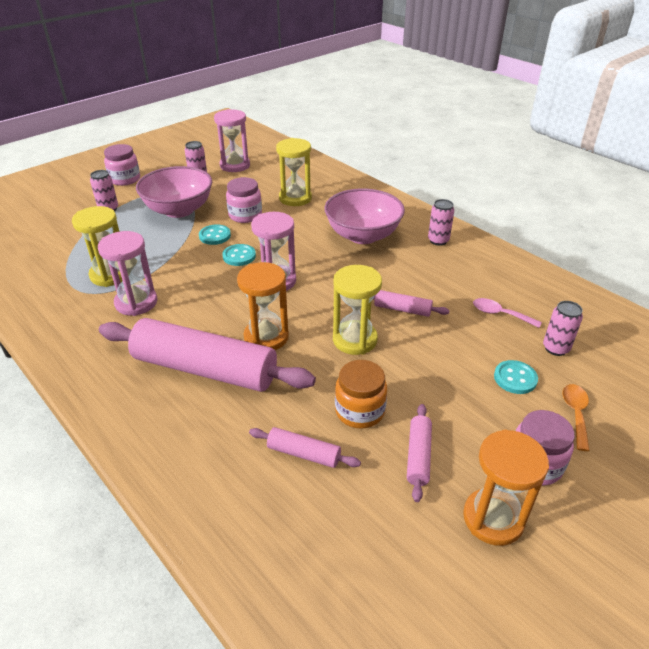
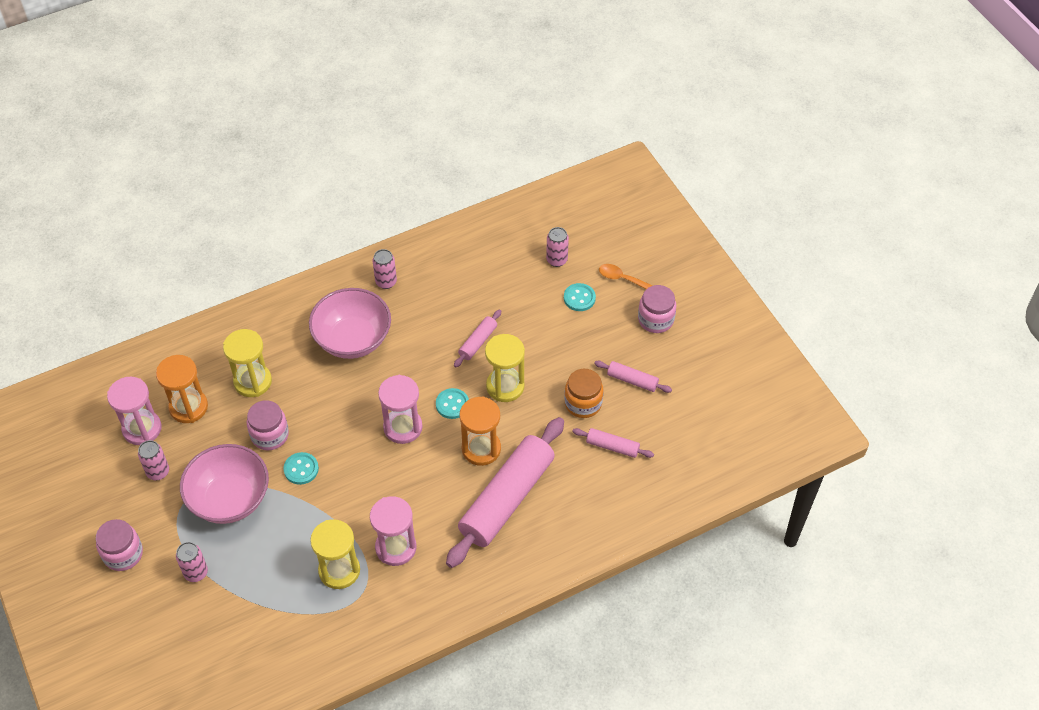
camera: 75 degrees left, 15 degrees up
(239, 256) = (349, 452): turquoise button -> turquoise button (452, 404)
(304, 454) = (612, 447): pink rolling pin -> pink rolling pin turned 75 degrees clockwise
(493, 518) = (688, 357): orange hourglass -> orange hourglass (188, 407)
(500, 314) = (506, 278): pink spoon -> none

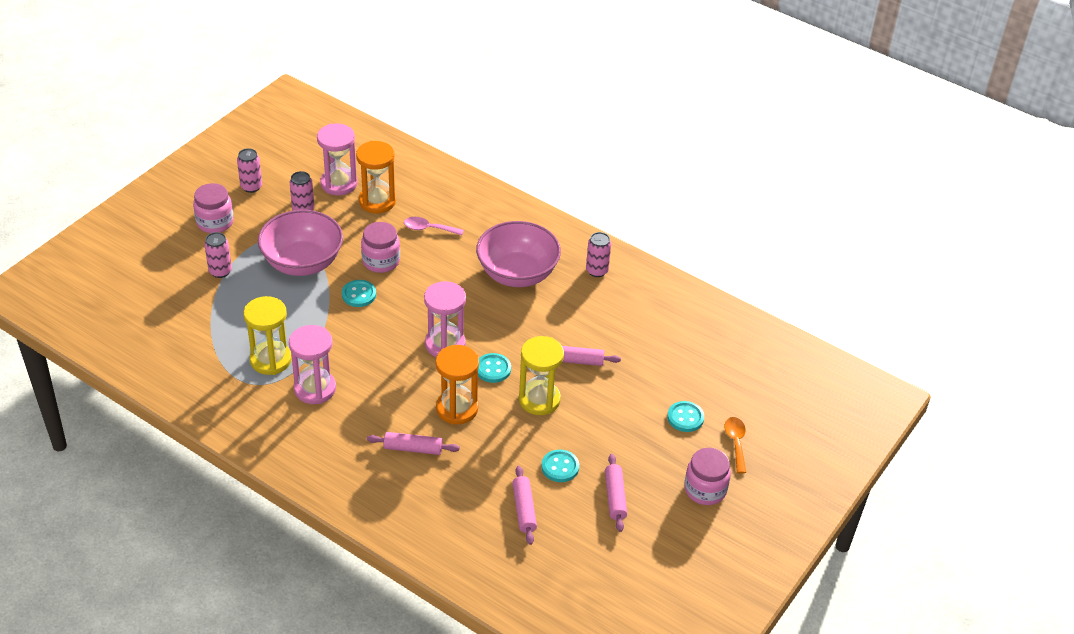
camera: 60 degrees right, 10 degrees down
(252, 381) = (428, 229): yellow hourglass -> pink spoon
(506, 499) = (413, 448): pink rolling pin -> pink rolling pin, size x0.44
(556, 260) = (718, 383): pink can -> pink can (251, 187)
(583, 403) = (560, 467): orange jar -> turquoise button

